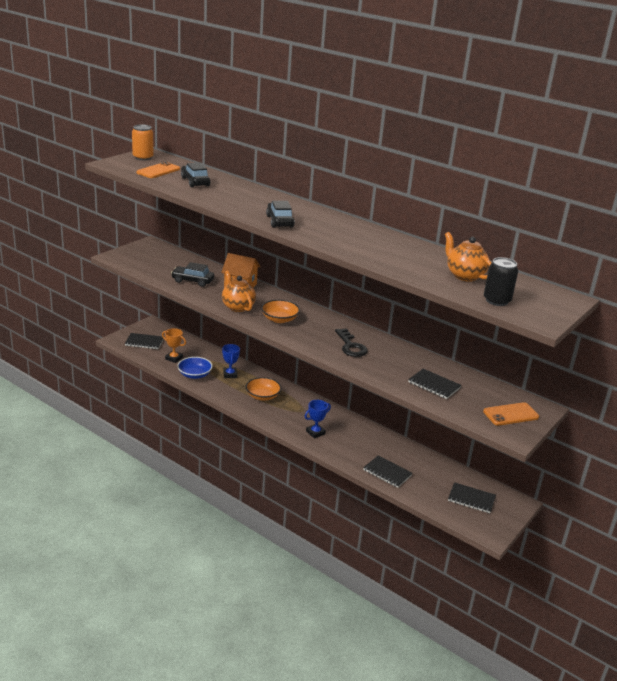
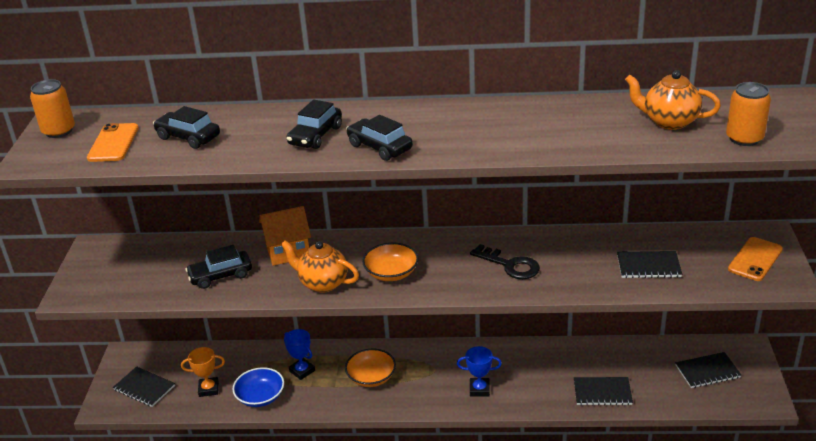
camera: 30 degrees left, 5 degrees up
(144, 342) = (144, 388): black notebook -> black notebook turned 60 degrees clockwise
(256, 205) = (315, 136): none -> black car
(315, 432) = (479, 389): blue trophy -> blue trophy turned 75 degrees clockwise
(497, 301) = (744, 138): black can -> orange can

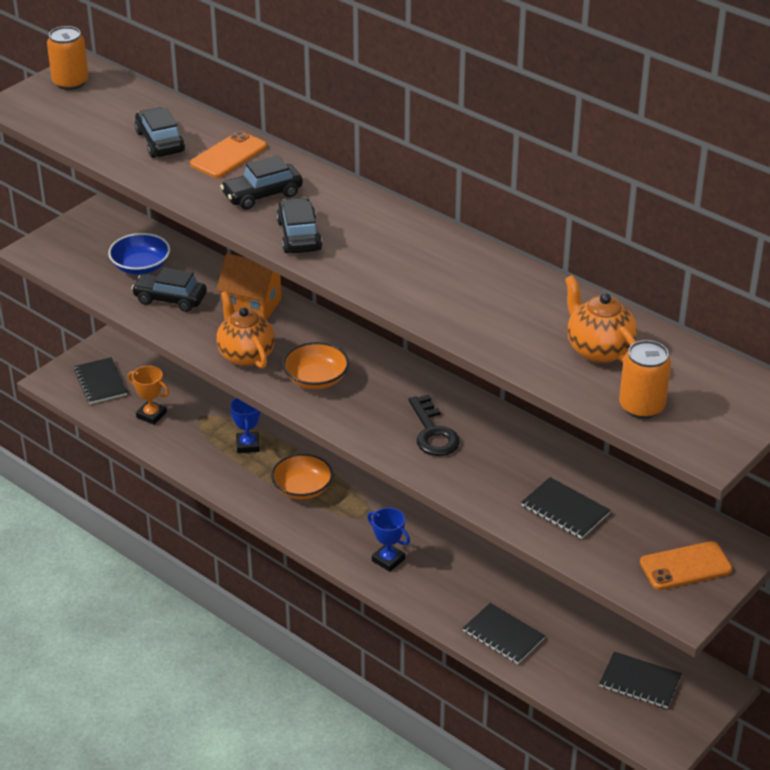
camera: 35 degrees right, 5 degrees up
(113, 143) = (97, 118): orange phone -> orange phone (228, 155)
(260, 397) = (187, 448): blue bowl -> blue bowl (141, 266)

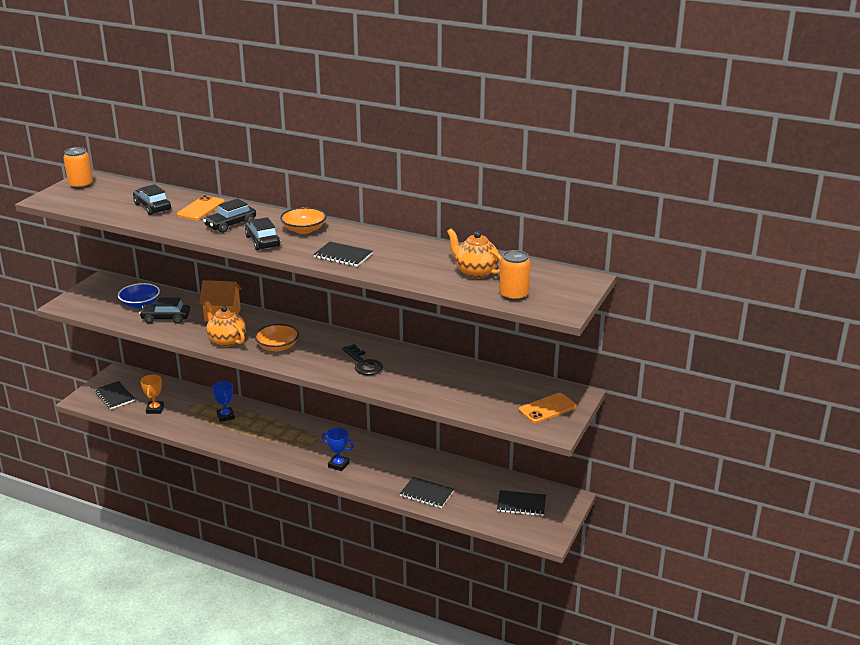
camera: 15 degrees left, 10 degrees down
(151, 415) = (155, 409): orange trophy -> orange trophy turned 75 degrees clockwise
(302, 488) = (269, 434): orange bowl -> orange bowl (304, 230)
(565, 510) = (462, 391): black notebook -> black notebook (343, 256)

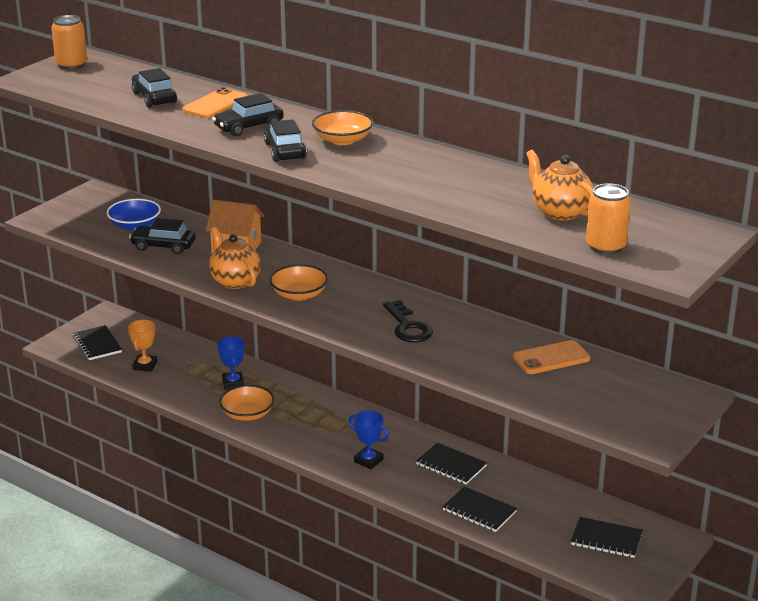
camera: 10 degrees right, 0 degrees up
(241, 439) = (247, 414): none -> orange bowl
(343, 256) = (386, 177): black notebook -> black notebook (451, 465)
(547, 408) = (647, 409): orange phone -> orange phone (551, 358)

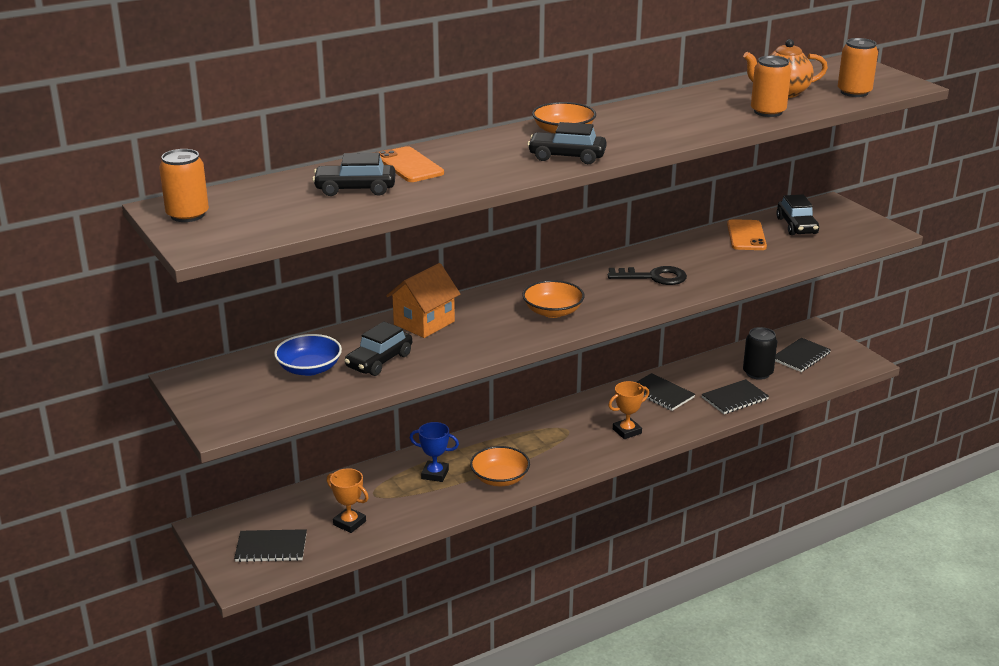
camera: 65 degrees left, 0 degrees up
(234, 281) = (496, 337): orange teapot -> none
(248, 127) = (489, 161): black car -> black car (796, 226)
(368, 460) = (627, 431): blue trophy -> orange trophy
(451, 465) = (661, 394): black notebook -> black notebook turned 75 degrees clockwise
(491, 212) = (768, 112): none -> orange can
(544, 516) = (757, 373): none -> black can

